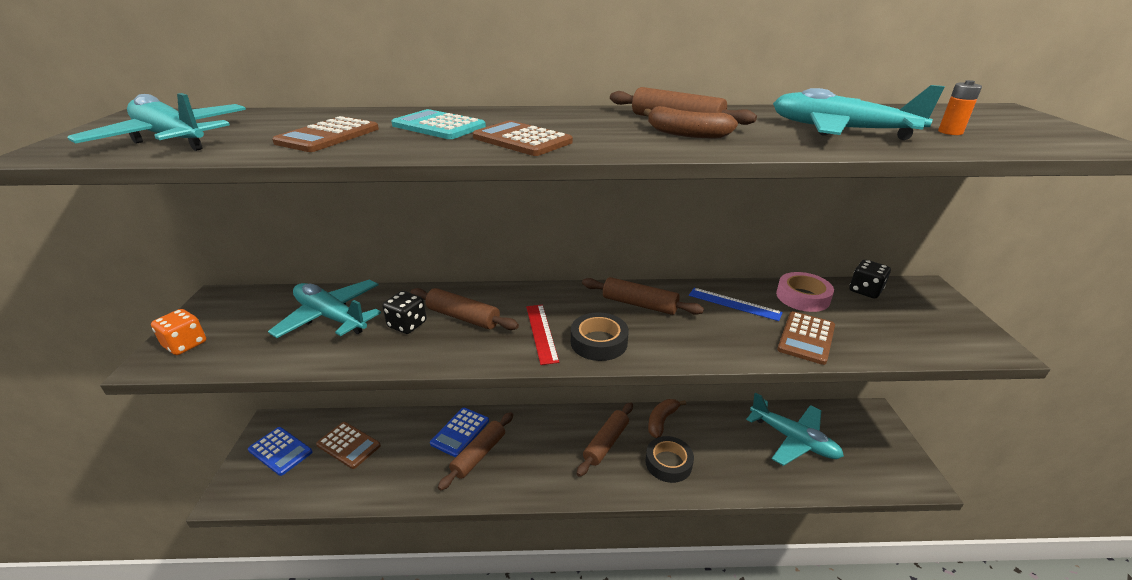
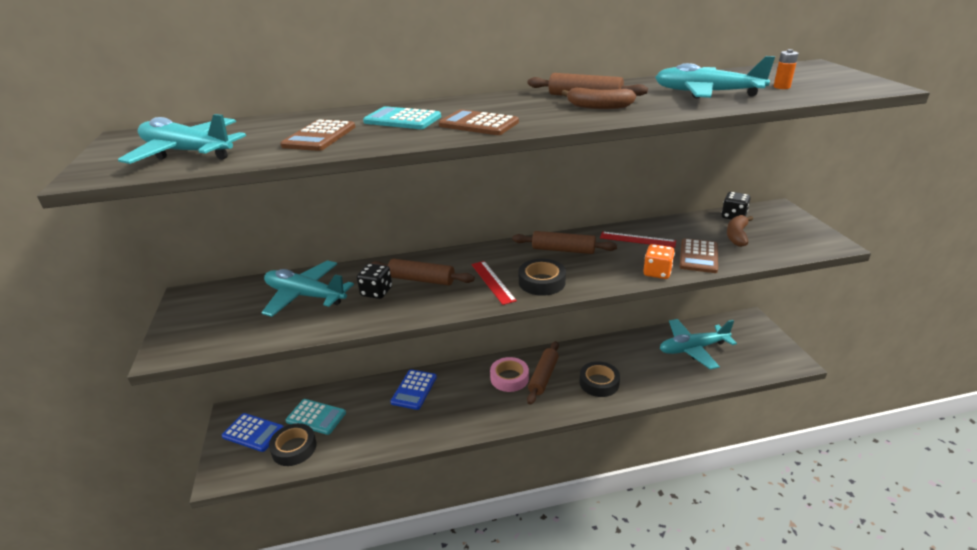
camera: 10 degrees left, 0 degrees up
(185, 344) = (185, 335): orange dice -> orange dice (657, 272)
(312, 478) = (294, 448): none -> black tape
(348, 445) = (316, 417): brown calculator -> turquoise calculator
(479, 455) = (437, 404): brown rolling pin -> none
(661, 421) = (584, 352): brown banana -> brown banana (737, 236)
(734, 304) = (637, 239): blue ruler -> red ruler
(793, 439) = (693, 348): turquoise plane -> turquoise plane turned 135 degrees clockwise
(802, 297) = (688, 227): pink tape -> pink tape (509, 378)

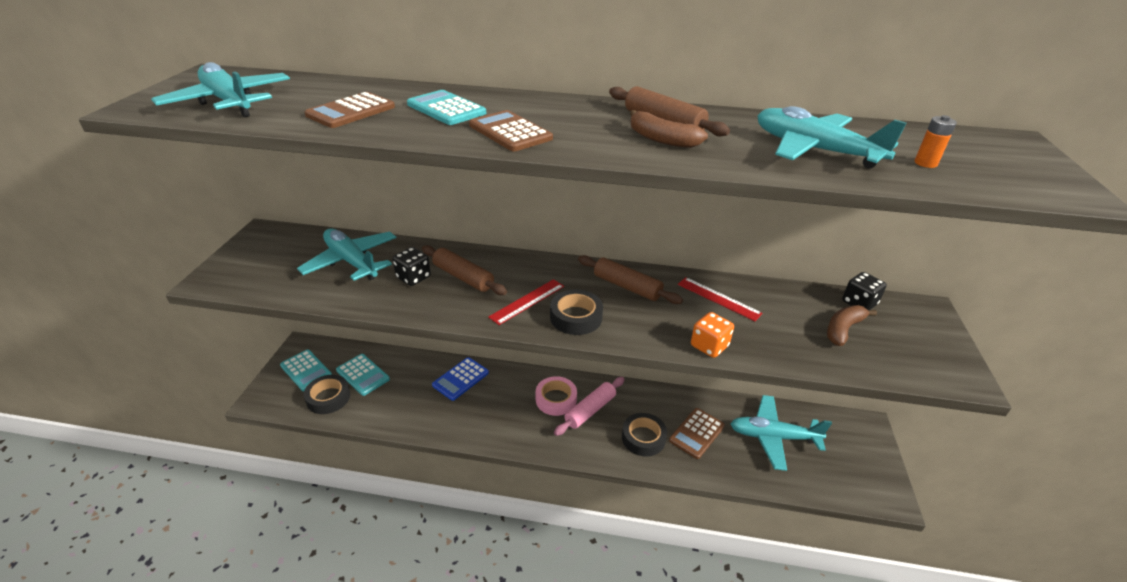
camera: 20 degrees right, 5 degrees up
(253, 432) = (306, 370): blue calculator -> turquoise calculator
(492, 282) = (527, 301): red ruler -> red ruler turned 45 degrees clockwise
(543, 377) = (590, 410): brown rolling pin -> pink rolling pin
(698, 256) = (774, 341): brown calculator -> brown calculator (697, 433)

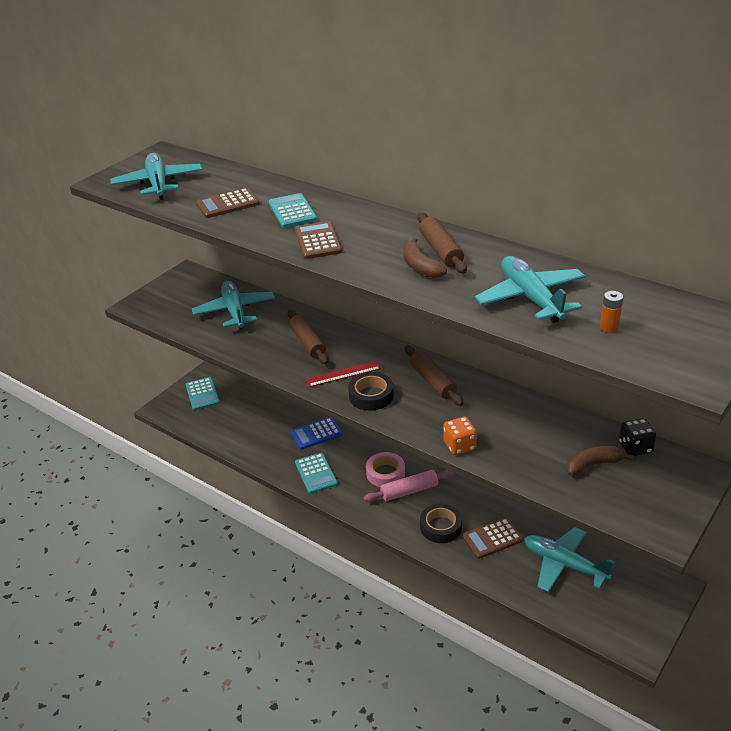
camera: 30 degrees right, 0 degrees up
(328, 398) = (209, 420): black tape -> none
(363, 375) = (242, 409): turquoise calculator -> turquoise calculator (316, 473)
(413, 277) = (271, 334): black dice -> none
(718, 299) = (504, 410): red ruler -> none

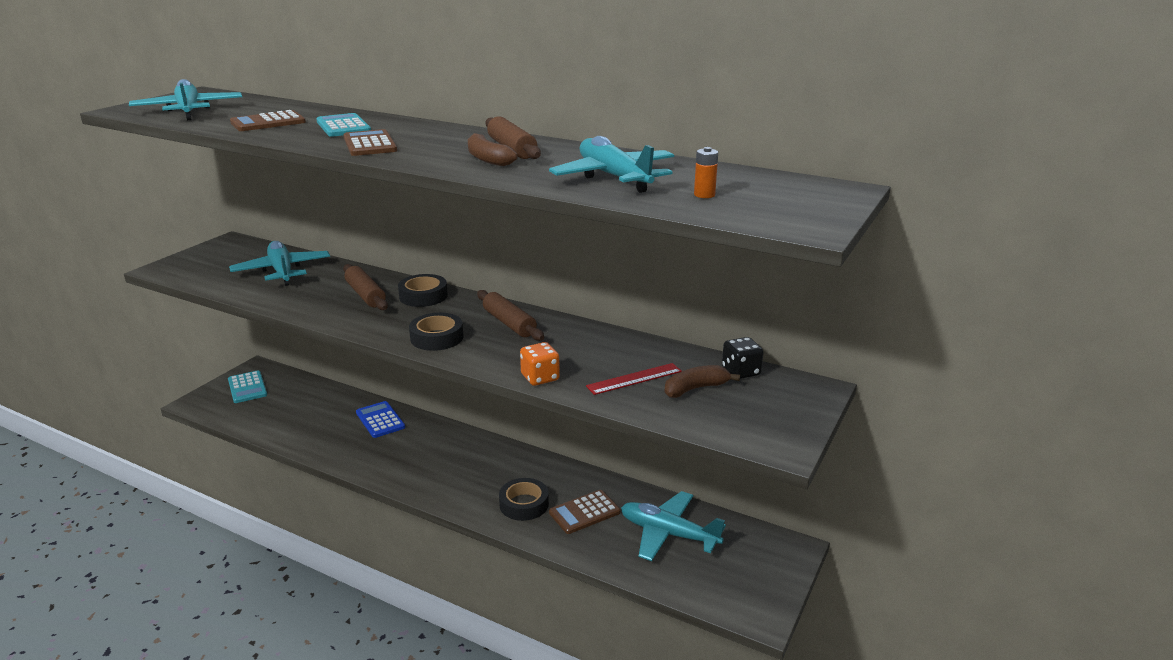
camera: 10 degrees left, 10 degrees down
(316, 434) = (380, 420): blue calculator -> blue calculator turned 90 degrees clockwise
(316, 473) = (377, 458): turquoise calculator -> none
(343, 374) = (405, 320): red ruler -> red ruler (634, 379)
(357, 346) = (423, 296): none -> black tape
(385, 473) = (460, 454): pink tape -> none
(409, 491) = (487, 470): pink rolling pin -> none

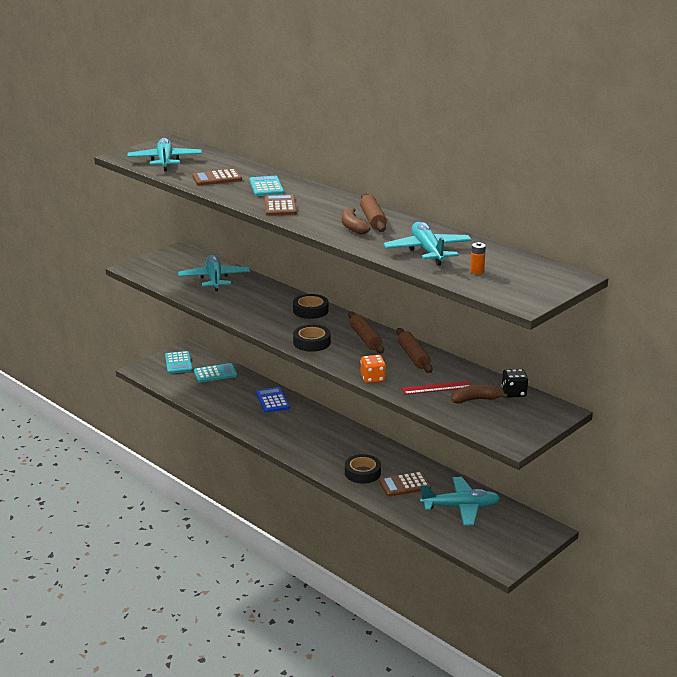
camera: 15 degrees right, 0 degrees up
(298, 395) = (215, 373): none -> turquoise calculator
(365, 295) = (270, 305): brown rolling pin -> brown rolling pin (413, 356)
(668, 534) = (460, 507): turquoise plane -> turquoise plane turned 135 degrees clockwise

